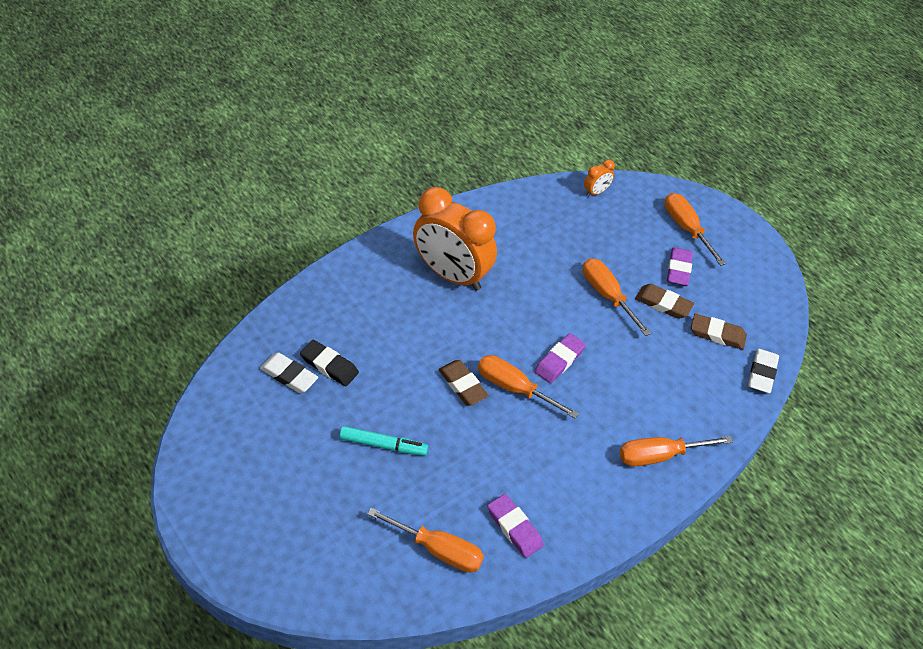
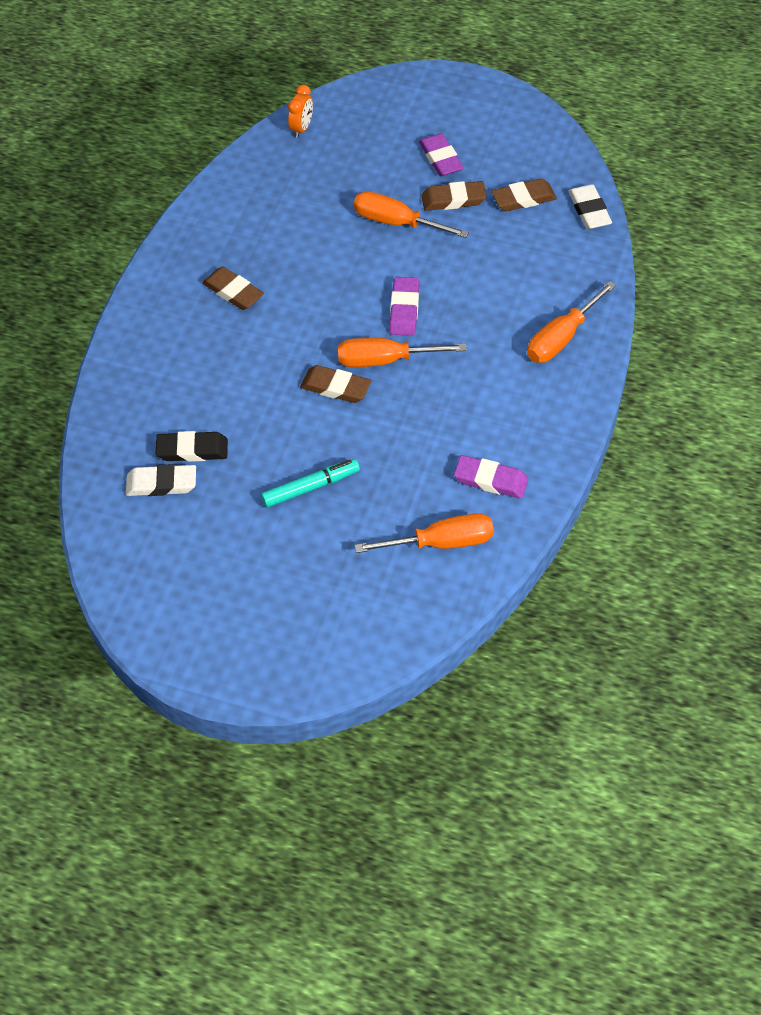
camera: 30 degrees left, 5 degrees up
(452, 275) = (233, 292): orange clock -> brown eraser
(686, 228) = (416, 115): orange screwdriver -> none

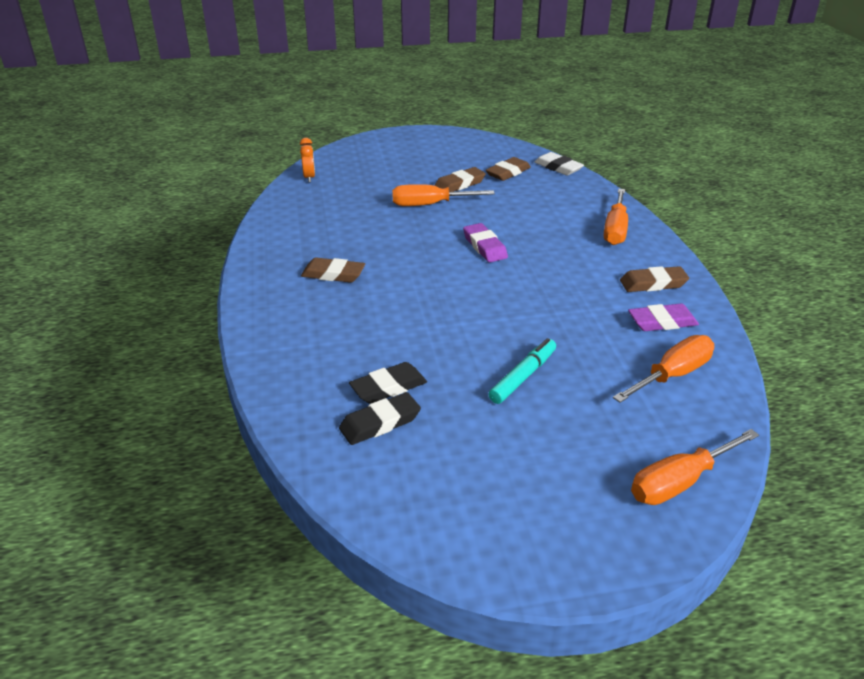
camera: 30 degrees left, 20 degrees down
(161, 484) = (380, 423): white eraser -> black eraser
(335, 387) = (477, 305): brown eraser -> brown eraser (653, 284)
(385, 360) = (500, 278): orange screwdriver -> orange screwdriver (680, 482)
(441, 158) = (429, 168): purple eraser -> none

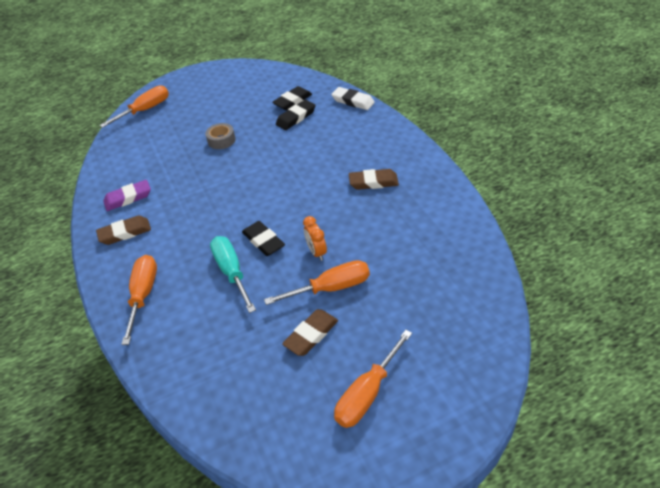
camera: 170 degrees right, 10 degrees up
(309, 177) = (485, 303): orange clock -> orange clock (316, 252)
(484, 246) = (263, 241): purple eraser -> black eraser
(508, 172) = (259, 377): brown eraser -> none
(523, 230) = (232, 272): none -> turquoise screwdriver
(523, 376) = (221, 140): turquoise marker -> grey tape
(558, 167) = (196, 408): white eraser -> white eraser (353, 101)
(672, 375) = (133, 161): orange screwdriver -> orange screwdriver (367, 393)

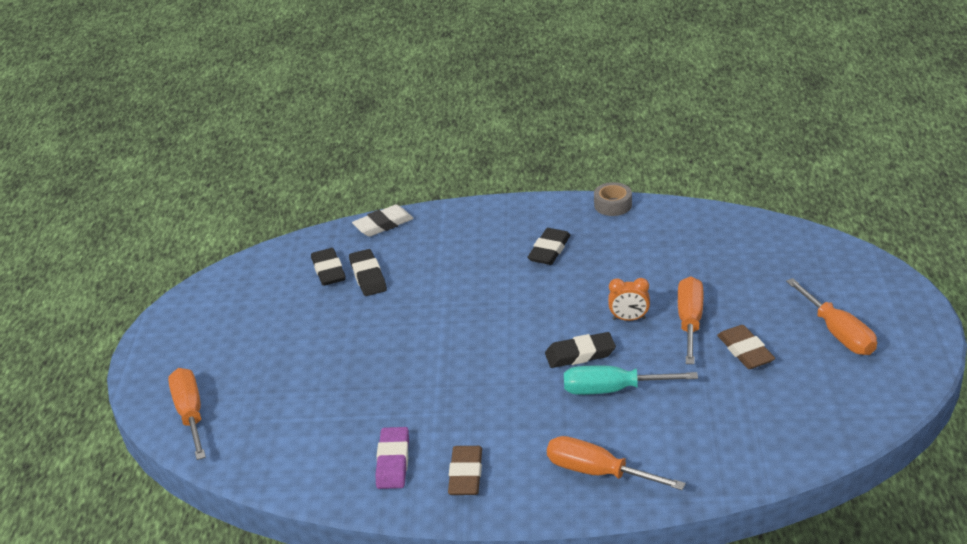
camera: 65 degrees left, 10 degrees down
(221, 140) = (349, 350): grey tape -> grey tape (613, 205)
(373, 182) = (549, 250): brown eraser -> black eraser

